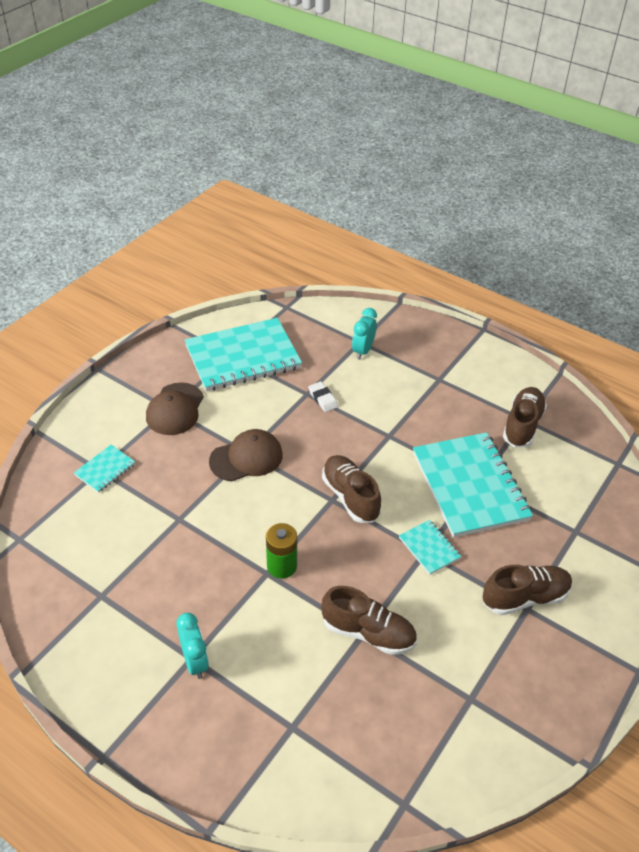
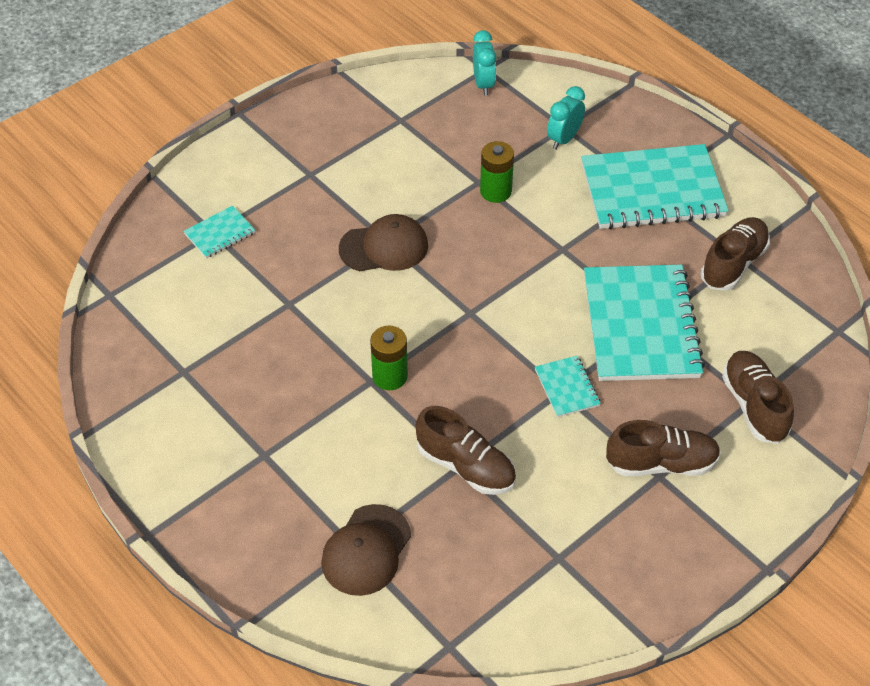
camera: 15 degrees right, 5 degrees up
(175, 409) = (316, 176): brown cap -> brown cap (366, 550)
(195, 662) = (267, 459): turquoise clock -> turquoise clock (483, 84)
(243, 357) = (414, 125): turquoise notebook -> turquoise notebook (652, 190)
(323, 399) = (495, 191): white eraser -> green battery
(350, 497) = (492, 313): brown shoe -> brown shoe (754, 406)

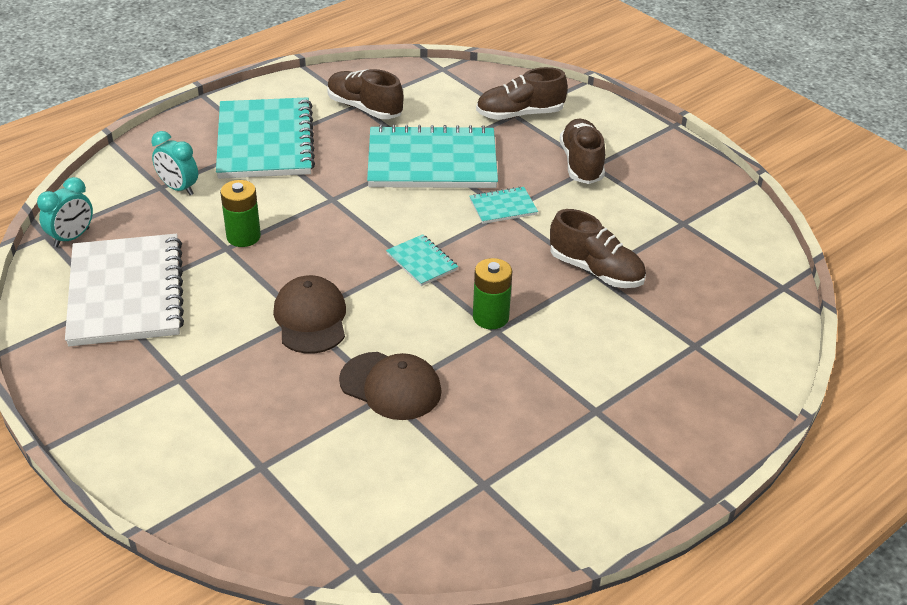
camera: 90 degrees left, 10 degrees down
(220, 233) = (264, 460): turquoise notebook -> turquoise notebook (422, 262)
(366, 550) = (698, 336): brown cap -> brown cap (390, 386)
(413, 128) = (126, 293): none -> white notebook
(466, 466) = (596, 271): brown shoe -> brown shoe turned 90 degrees clockwise
(483, 84) = (72, 237): turquoise clock -> turquoise clock turned 135 degrees clockwise

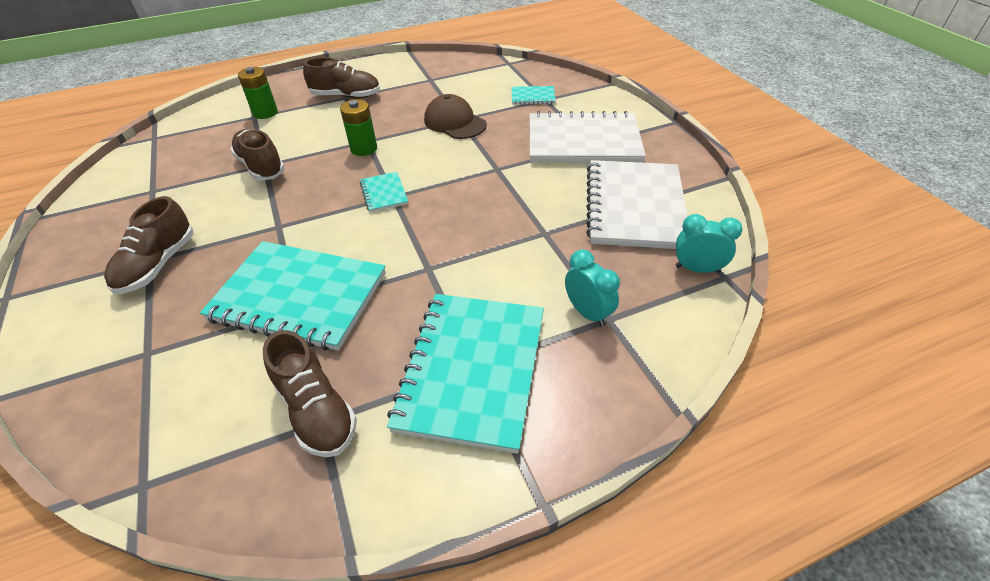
camera: 160 degrees left, 5 degrees up
(72, 237) = (697, 269): turquoise clock -> turquoise clock turned 45 degrees clockwise
(190, 382) = (583, 141): none -> white notebook
(243, 237) = (527, 241): green battery -> green battery (265, 113)
(311, 318) = (490, 166): brown cap -> none
(503, 207) = (277, 230): turquoise notebook -> turquoise notebook (533, 97)
(520, 114) = (140, 352): brown shoe -> brown shoe (346, 96)

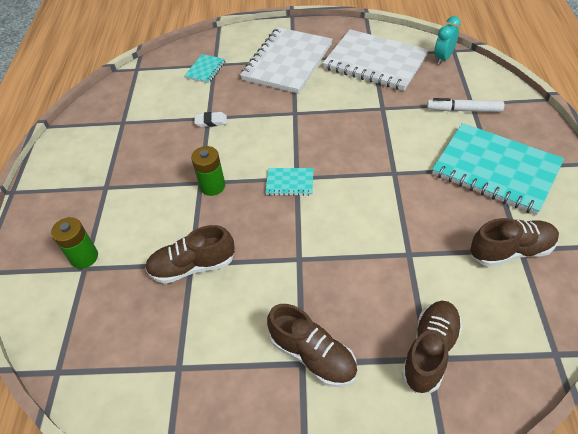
camera: 65 degrees left, 5 degrees up
(299, 297) = (397, 251): turquoise notebook -> none
(346, 96) = (103, 186): brown shoe -> brown shoe (430, 351)
(455, 122) = (211, 121): brown cap -> white eraser
(587, 313) = (464, 110): turquoise clock -> white marker

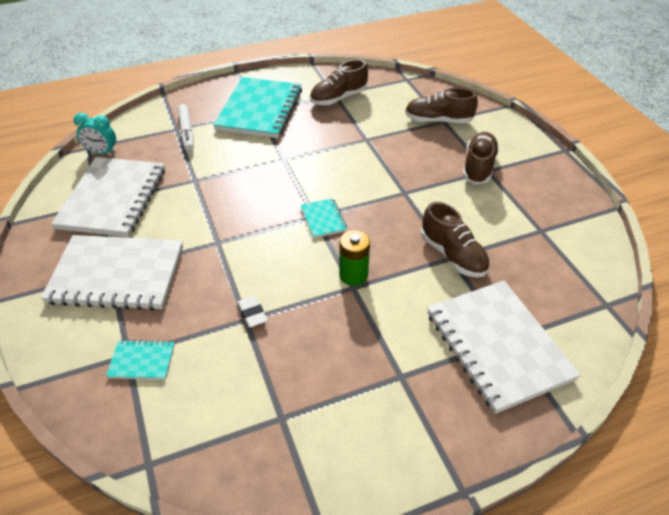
camera: 115 degrees left, 5 degrees down
(84, 257) = (498, 346): green battery -> white notebook
(511, 251) = (338, 98): brown shoe -> brown shoe turned 90 degrees counterclockwise

